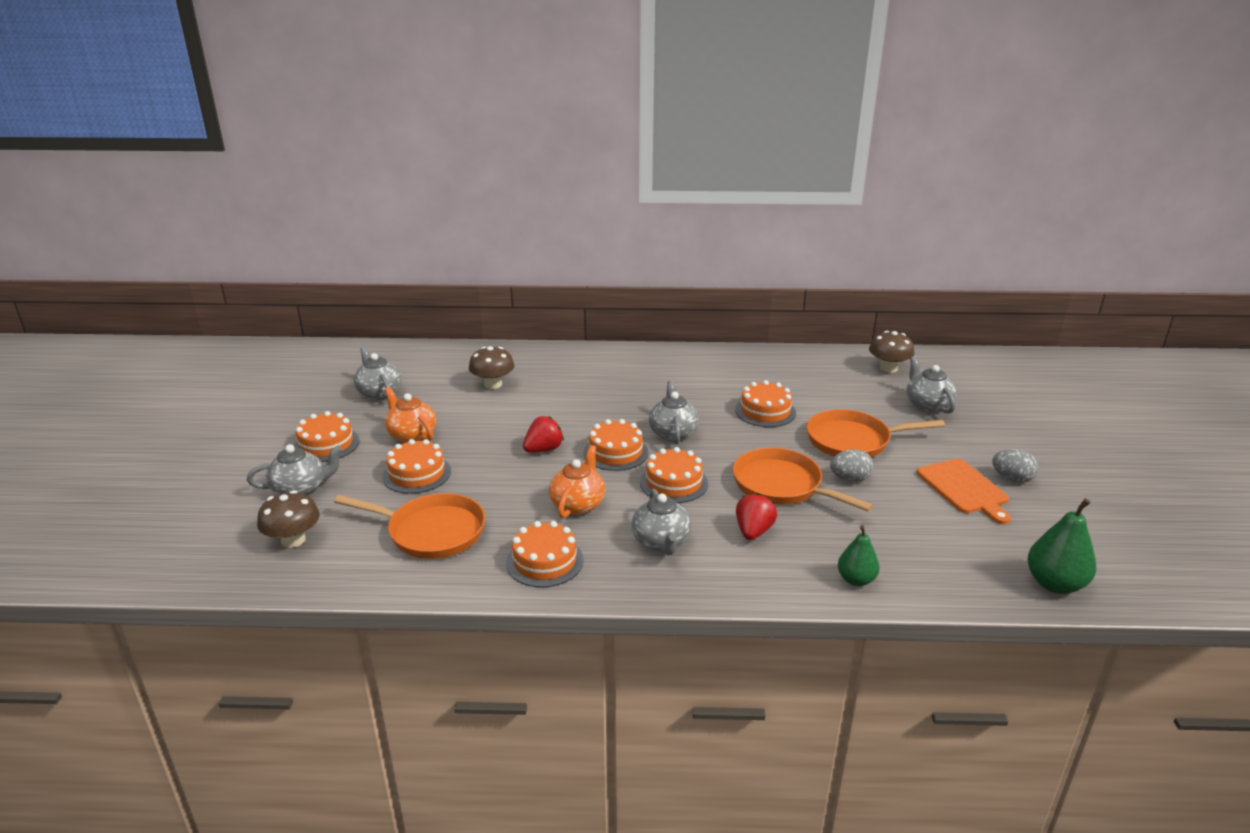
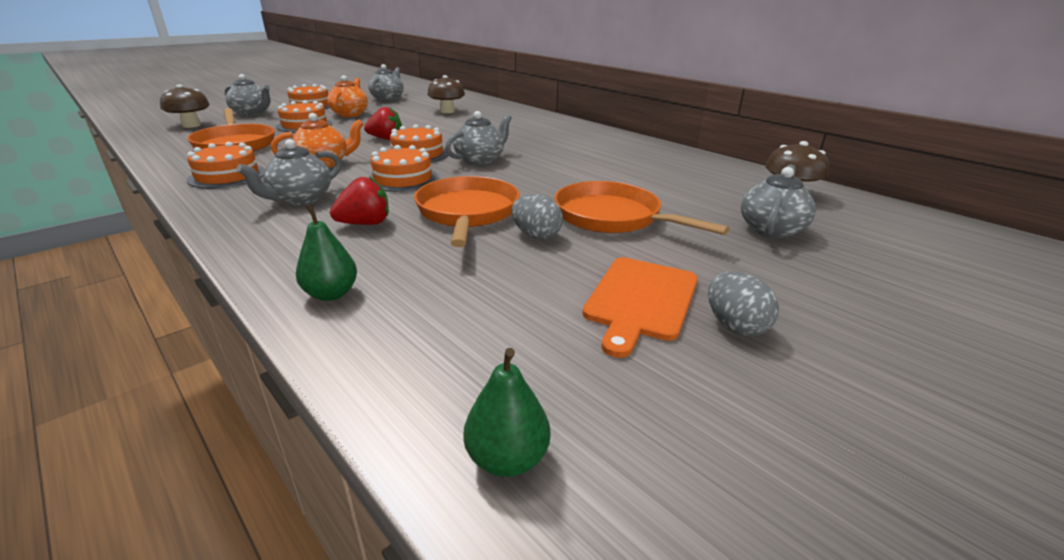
camera: 45 degrees right, 0 degrees up
(765, 411) = (583, 175): orange cake -> none
(1055, 584) = (507, 458): green pear -> green pear, size x0.66

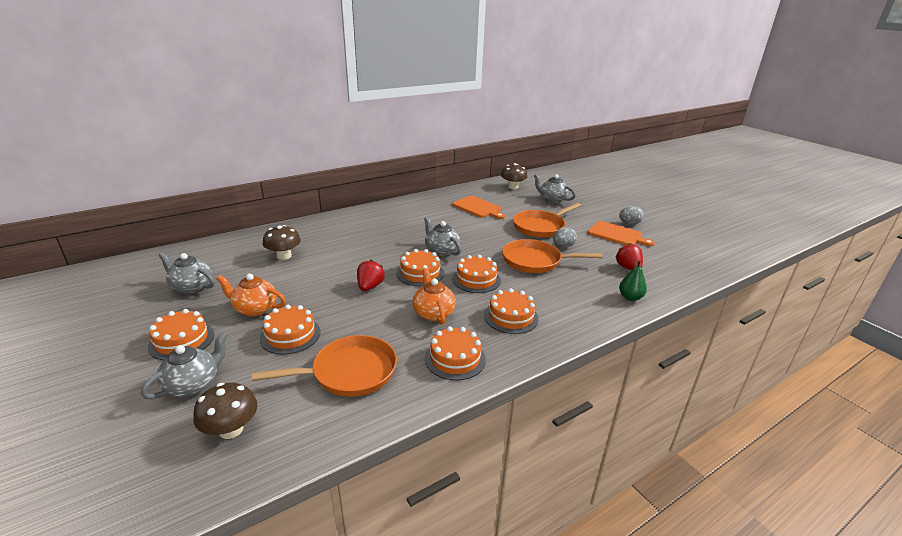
camera: 80 degrees left, 0 degrees up
(300, 199) = (511, 317): grey teapot -> orange cake
(365, 224) = (552, 291): red strawberry -> red strawberry (628, 268)
(507, 458) = (706, 266): green pear -> none
(650, 173) = (478, 207): none -> orange cutting board

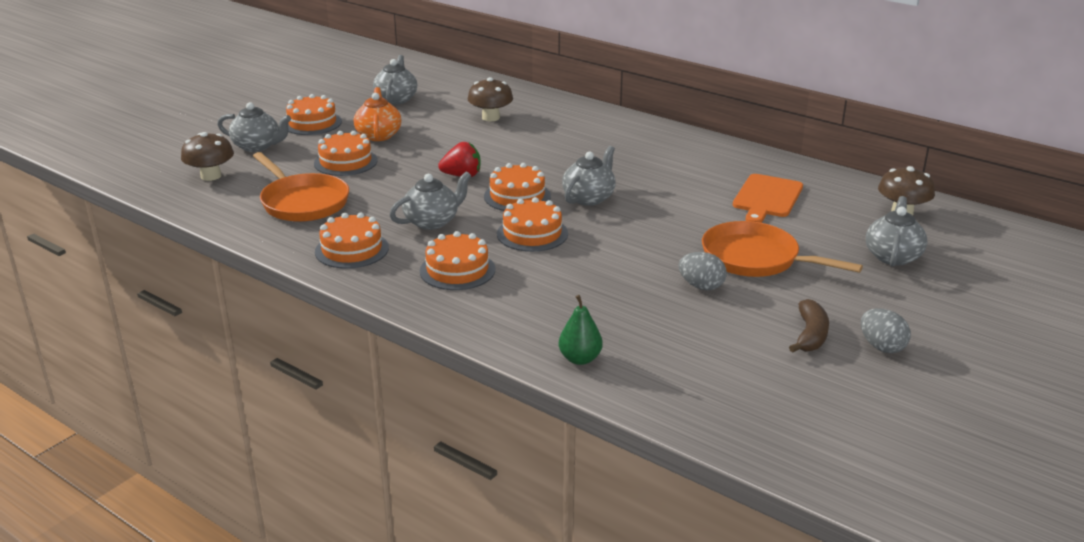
camera: 70 degrees right, 0 degrees up
(433, 313) = (432, 221): orange teapot -> grey teapot
(535, 261) = (626, 269): orange pan -> none
(617, 234) = (810, 335): orange cutting board -> brown banana
(628, 268) = (681, 353): red strawberry -> none

